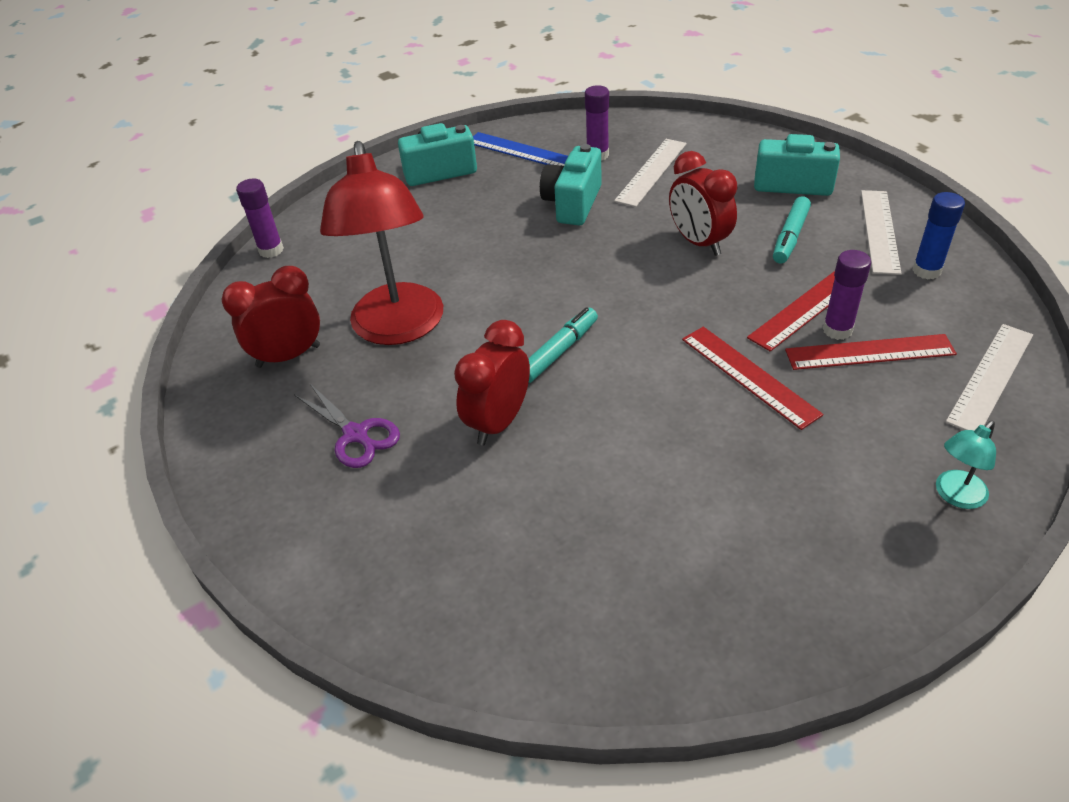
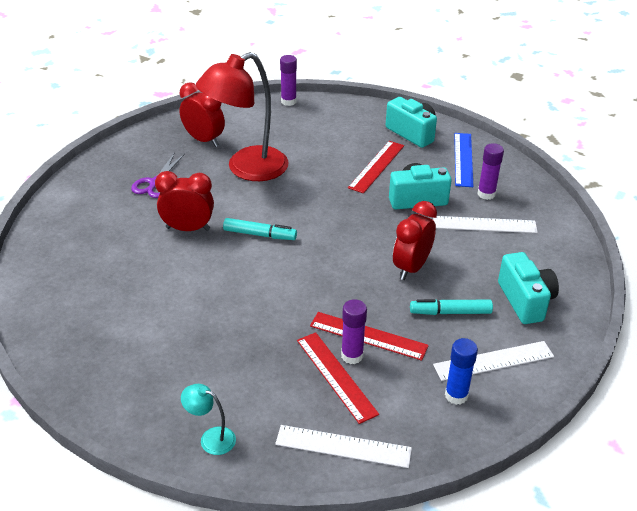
camera: 60 degrees right, 5 degrees down
(748, 376) = (279, 321): red ruler -> red ruler (376, 166)

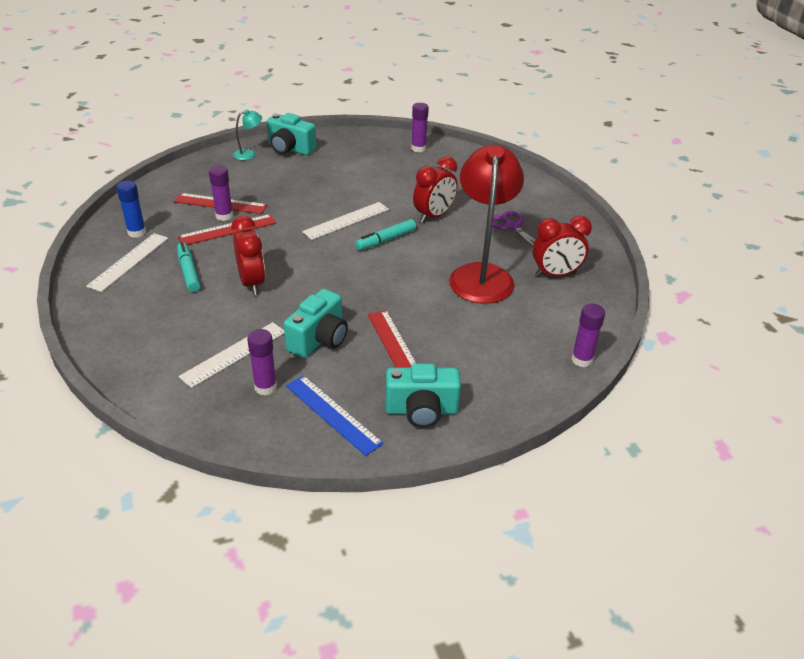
camera: 130 degrees right, 0 degrees up
(52, 307) = (418, 148): none -> purple glue stick
(343, 446) = (178, 183): white ruler -> white ruler (346, 221)
(451, 312) = (188, 272): turquoise marker -> turquoise marker turned 60 degrees counterclockwise
(525, 301) = (139, 312): turquoise camera -> turquoise camera (290, 149)

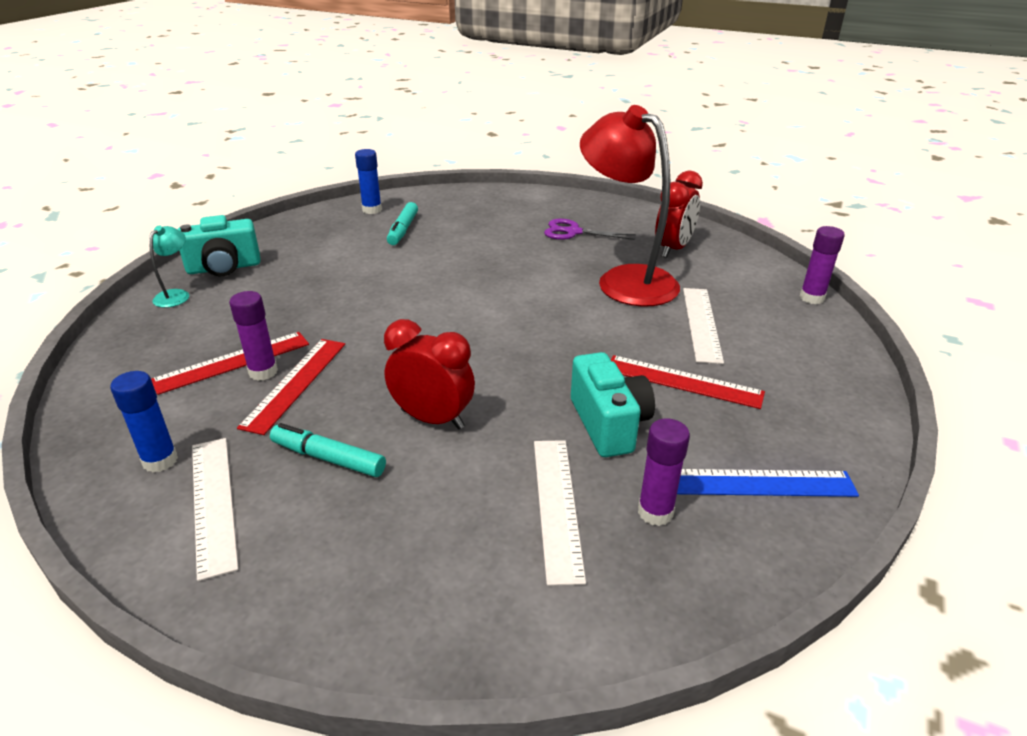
camera: 45 degrees left, 5 degrees down
(346, 221) = (419, 302): white ruler -> white ruler (702, 323)
(386, 240) = (491, 297): turquoise marker -> turquoise marker (403, 230)
(418, 148) = (372, 210): purple glue stick -> blue glue stick
(421, 410) = (808, 418): turquoise camera -> none
(434, 216) = (494, 256): red clock -> none

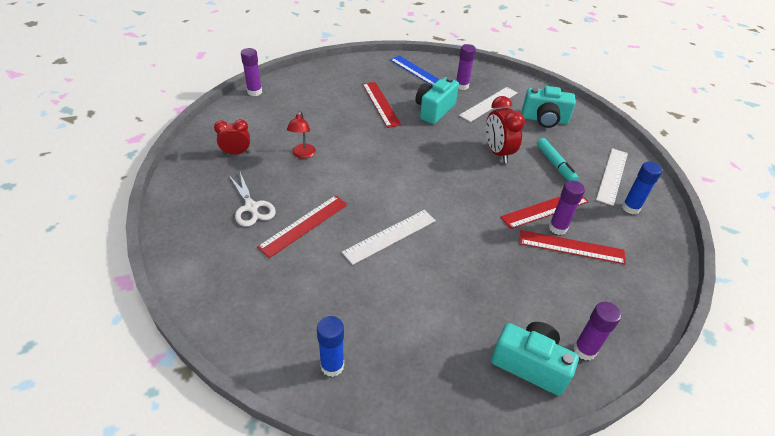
camera: 135 degrees left, 10 degrees up
(176, 295) = (584, 350): turquoise lamp -> purple glue stick
(403, 230) = (347, 306): turquoise marker -> none
(423, 547) = (544, 120): none -> turquoise camera
(514, 244) = (304, 225): none -> red ruler
(573, 232) = (251, 207): purple scissors -> white scissors
(625, 280) = (302, 154): red lamp -> red lamp, size x0.42
(673, 249) = (236, 153): red clock -> red clock, size x0.66
(702, 323) = (323, 114): white ruler -> white ruler (390, 236)

